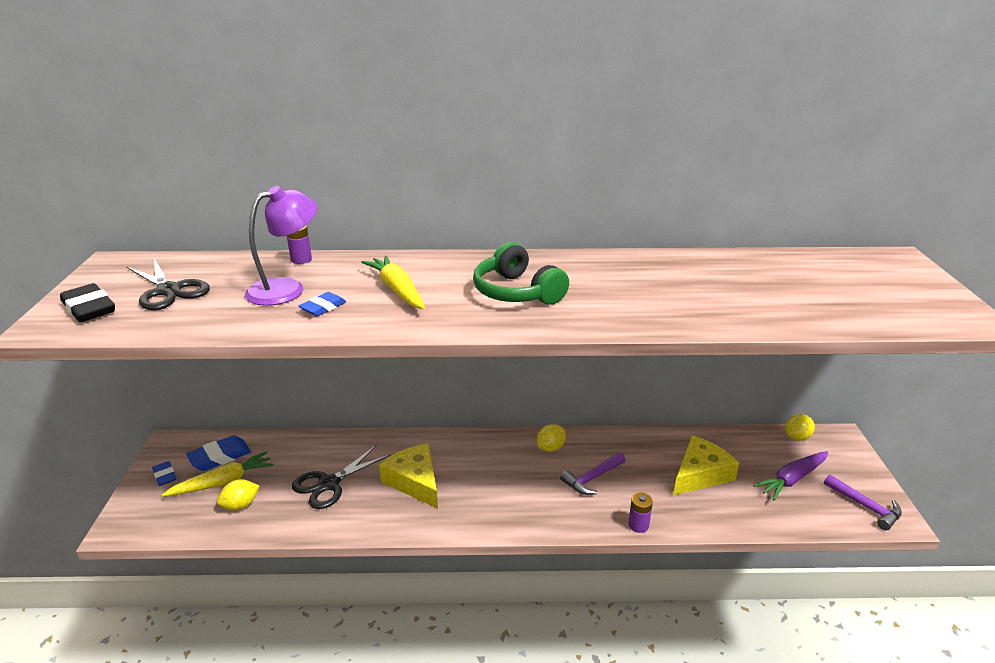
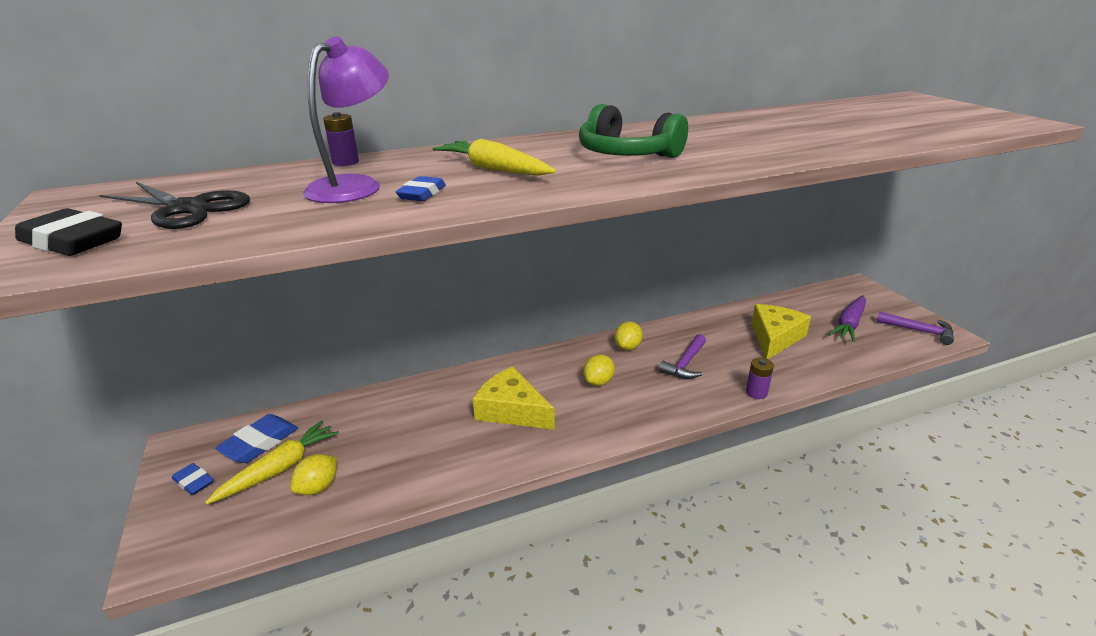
camera: 20 degrees left, 0 degrees up
(329, 484) = (416, 437): black scissors -> none
(797, 437) = (826, 292): yellow lemon -> yellow lemon (598, 382)

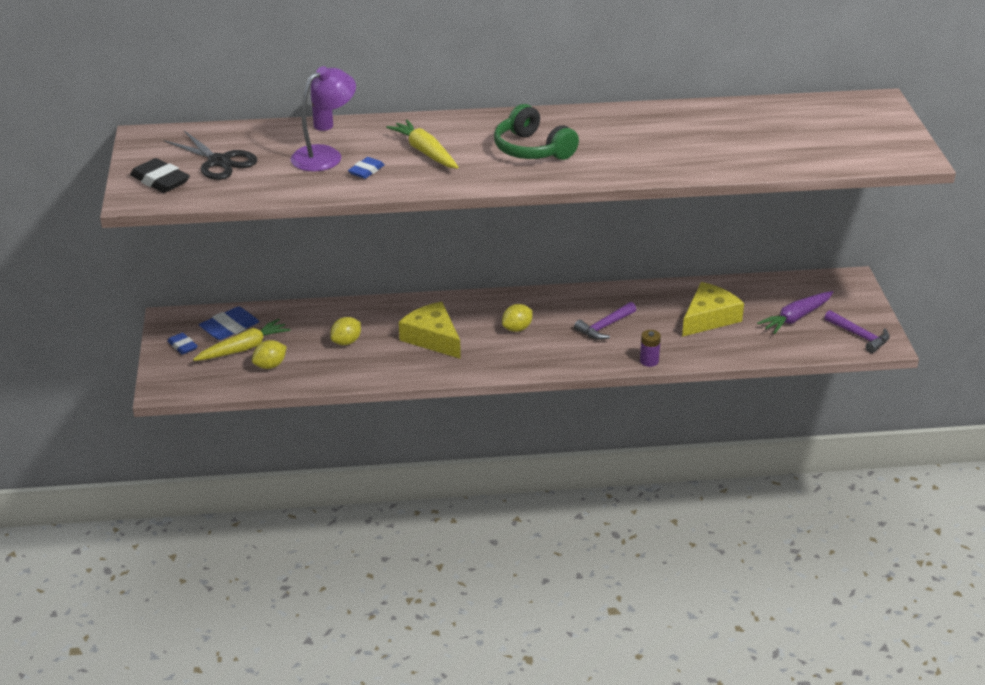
camera: 15 degrees right, 5 degrees up
(627, 347) = (562, 303): yellow lemon -> yellow lemon (346, 342)

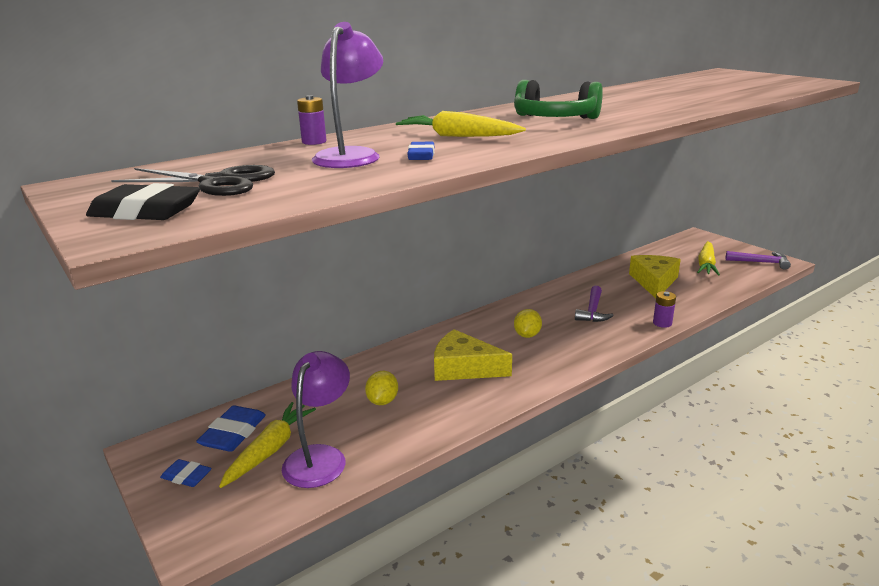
camera: 30 degrees left, 10 degrees down
(270, 365) = (320, 457): yellow lemon -> purple lamp
(796, 318) = (706, 265): purple carrot -> yellow carrot

